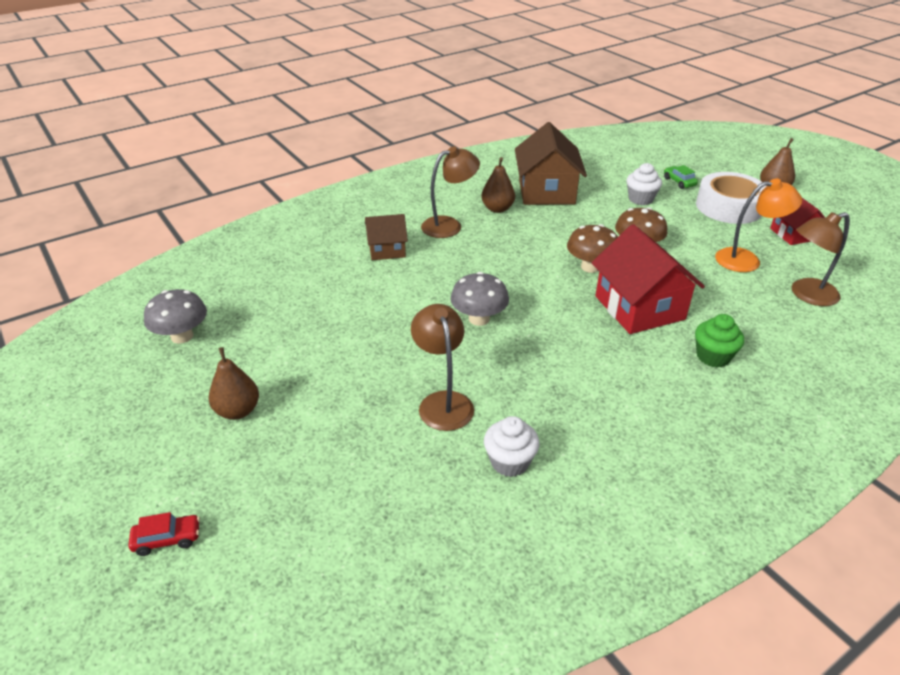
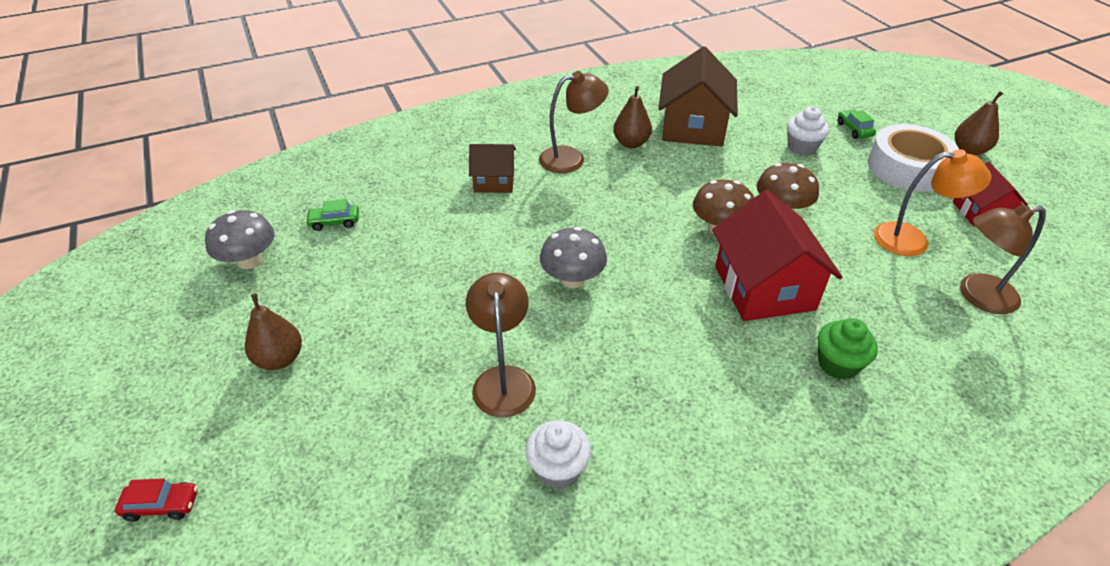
camera: 10 degrees right, 5 degrees up
(252, 296) = (334, 222): none -> green car

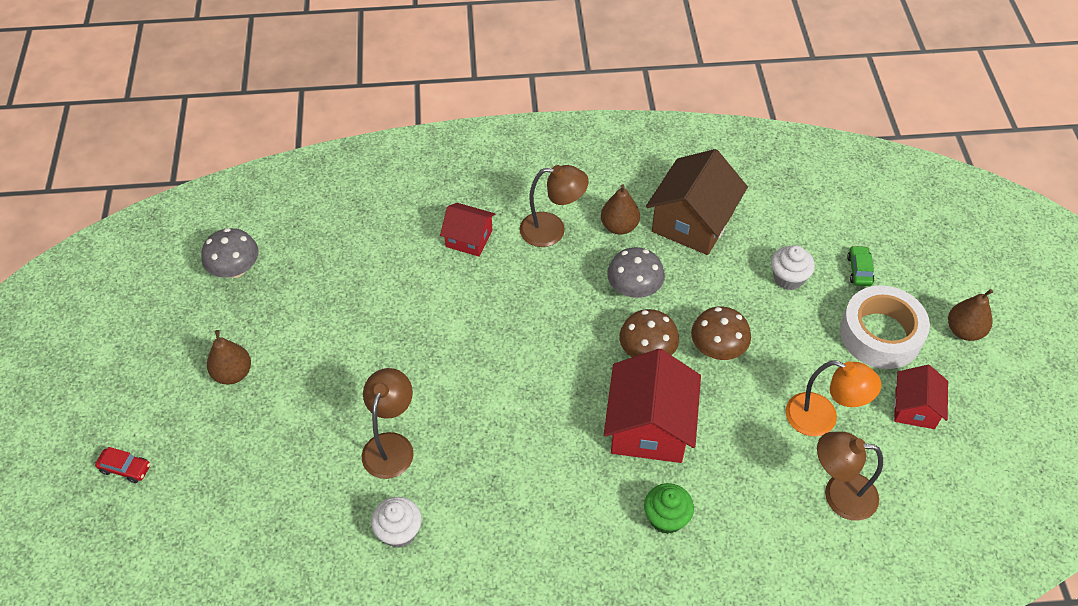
camera: 20 degrees right, 10 degrees up
(334, 222) = (315, 247): green car -> none
(494, 181) = (469, 238): brown house -> red house
(572, 279) = (489, 367): grey mushroom -> grey mushroom (634, 289)

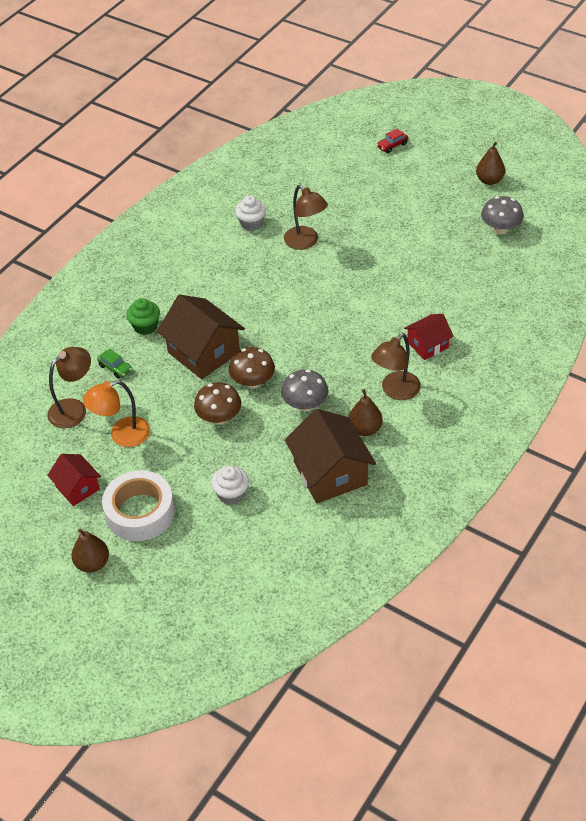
camera: 130 degrees right, 5 degrees down
(233, 373) = (418, 201): brown pear -> brown pear (489, 180)
(649, 427) = (203, 352): red house -> brown house
(859, 270) = (196, 541): green car -> green car (115, 368)

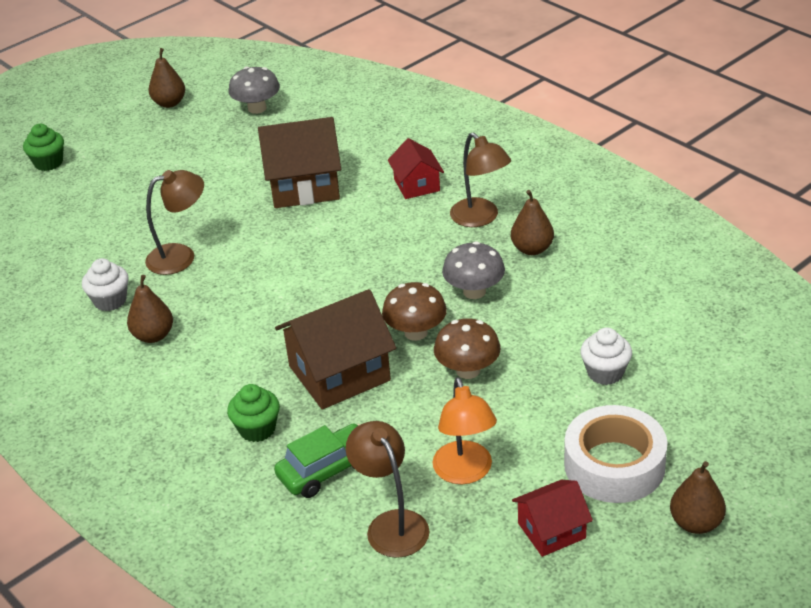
camera: 75 degrees left, 10 degrees down
(115, 368) = (327, 470): green car -> green car, size x1.69
(222, 254) = (153, 336): none -> brown pear
(330, 473) = (594, 285): brown house -> brown house (304, 186)
(392, 145) = (48, 163): red car -> green cupcake

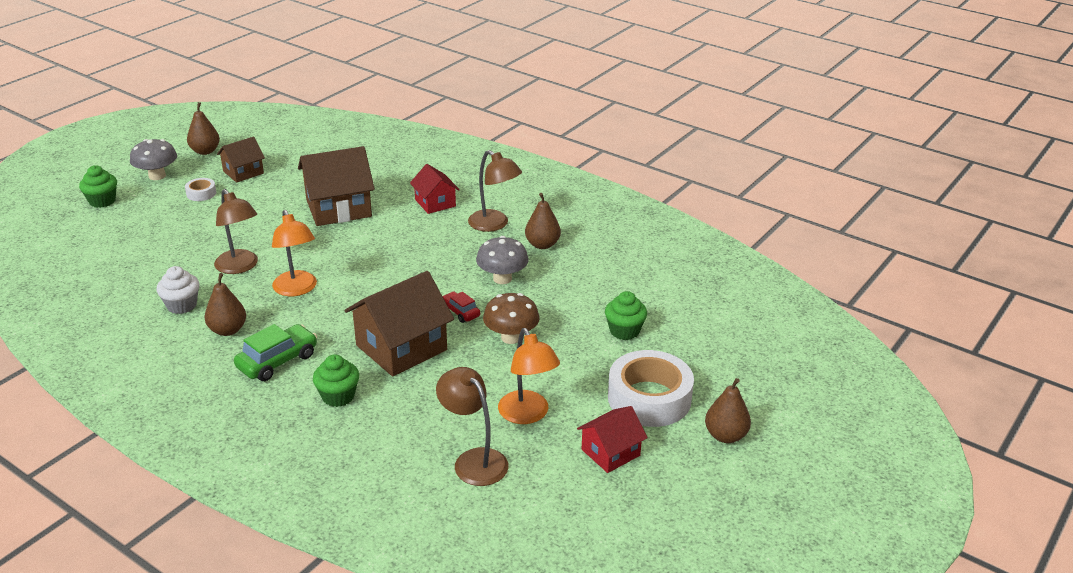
camera: 15 degrees left, 5 degrees down
(155, 158) = (201, 193): none -> white tape
(181, 256) = (240, 267): brown lamp -> brown lamp turned 90 degrees clockwise
(206, 133) = (243, 172): none -> brown house
(237, 289) = (297, 289): none -> orange lamp
(257, 108) = (284, 152): grey mushroom -> grey mushroom (157, 176)
(327, 470) = (407, 423): green car -> green car (277, 361)
(416, 332) = (460, 312): brown mushroom -> red car
(605, 373) = (624, 331): white cupcake -> green cupcake

